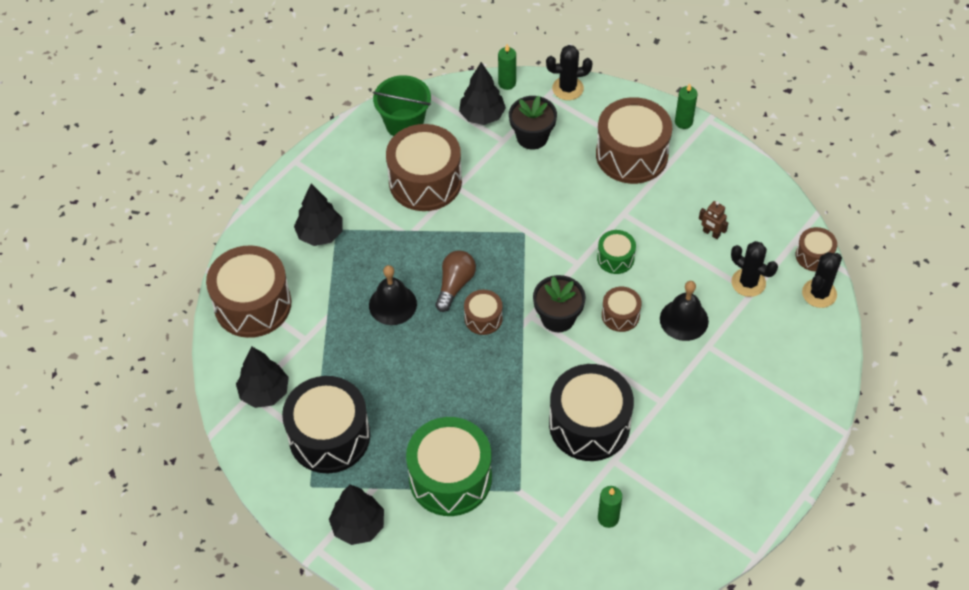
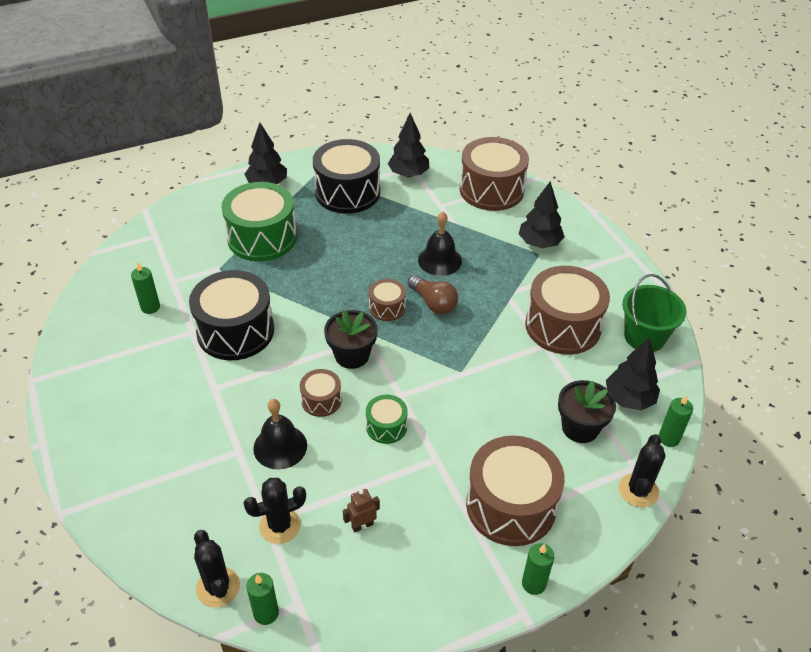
camera: 115 degrees right, 10 degrees down
(814, 256) = (266, 613): brown drum -> green candle

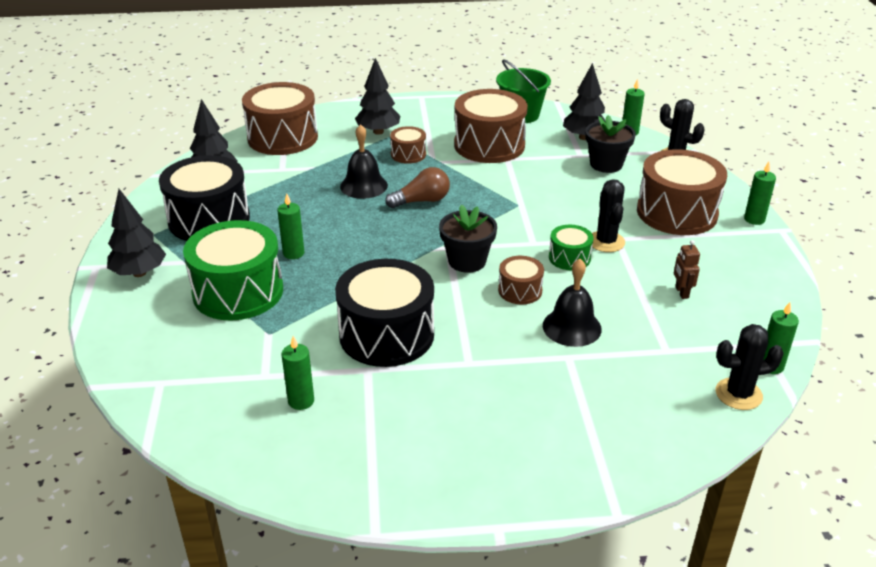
camera: 70 degrees left, 10 degrees down
(280, 526) = (672, 342): black cactus -> black cactus (606, 242)
(321, 250) = (293, 253): none -> green candle
(387, 307) = (411, 228): brown drum -> brown drum (408, 154)

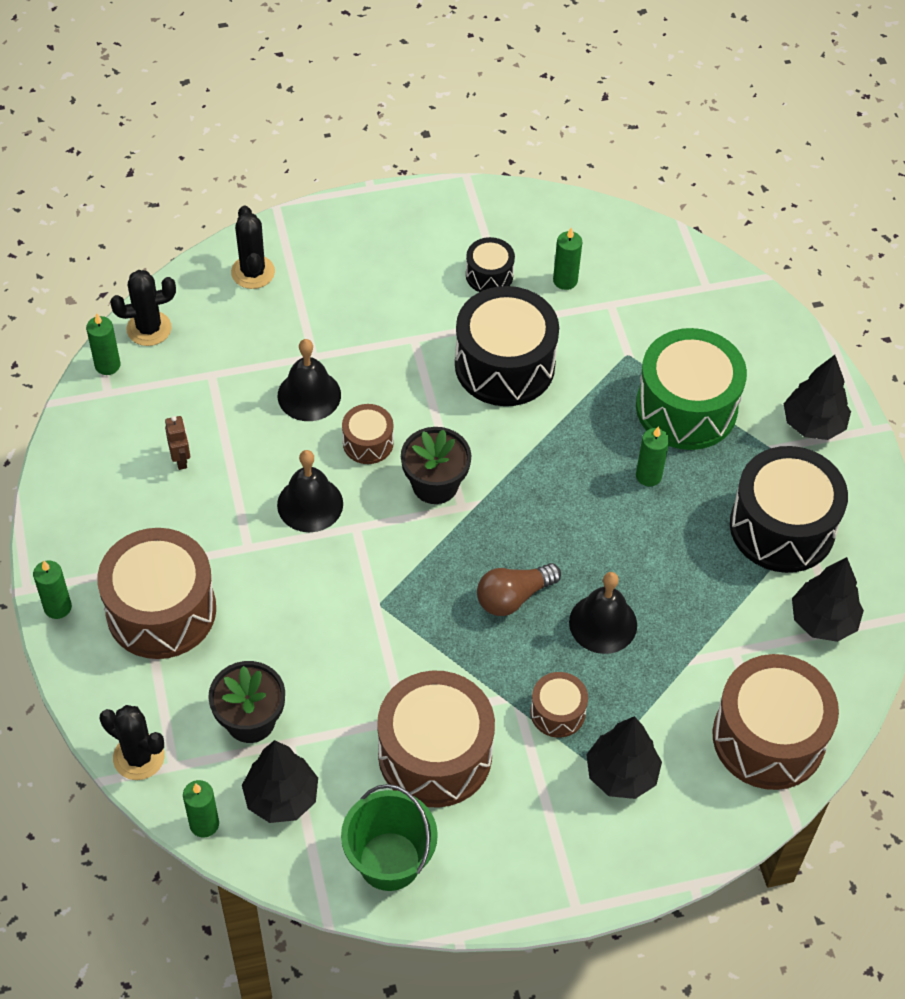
camera: 170 degrees right, 20 degrees up
(379, 413) = (489, 275): none -> black drum
(569, 258) = (310, 504): green drum -> black bell
(606, 242) = (262, 539): black cactus -> black cactus (253, 272)

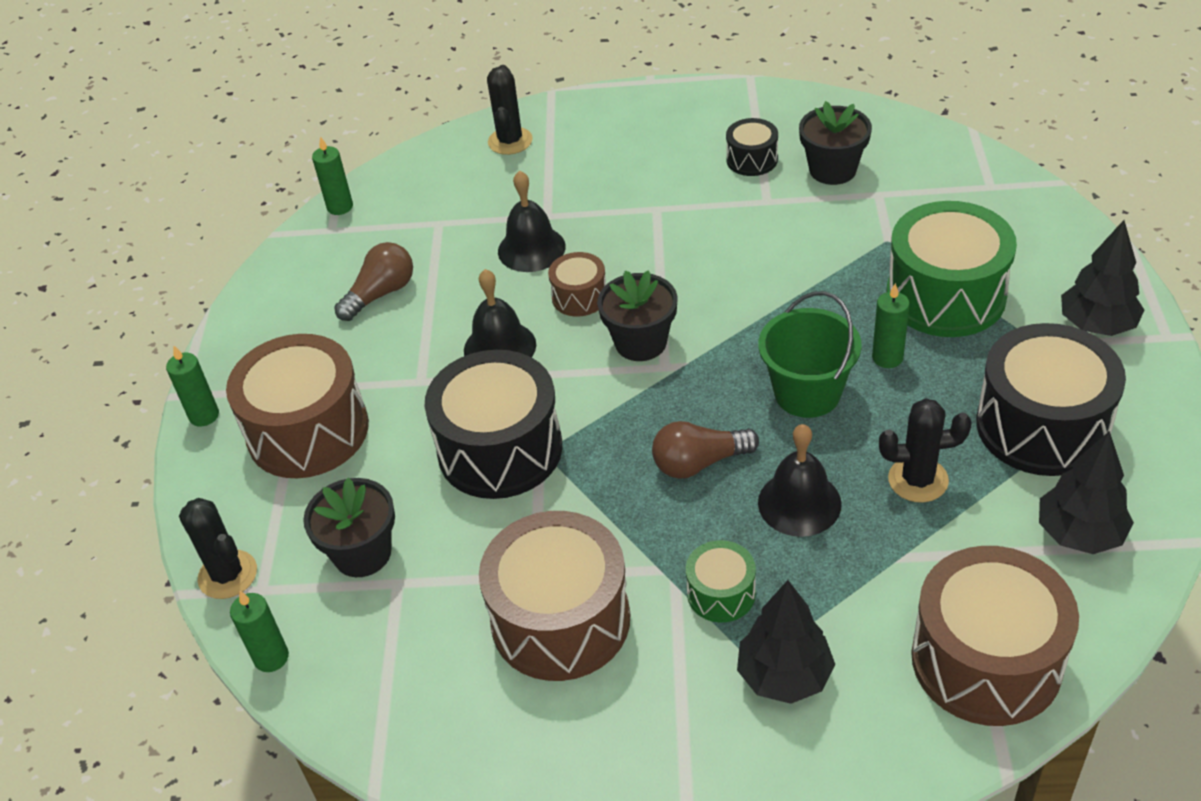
camera: 20 degrees right, 10 degrees down
(149, 328) = (392, 180): black cactus -> black cactus (918, 480)
(181, 459) = (381, 294): brown robot -> brown light bulb
(281, 797) = (368, 641): black tree -> none
(389, 861) = (470, 734): green bucket -> green bucket (807, 393)
(504, 365) = (747, 239): black drum -> black drum (500, 449)
(557, 712) = (721, 593): brown drum -> green drum
(565, 280) = (832, 170): green candle -> black flower pot

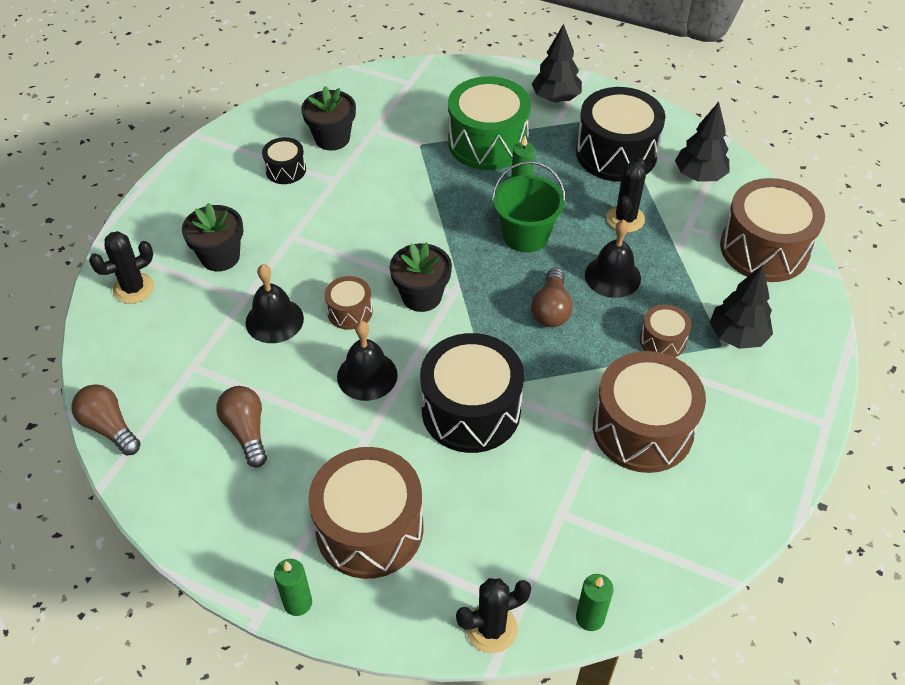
camera: 70 degrees left, 5 degrees up
(340, 207) = (109, 427): green candle -> brown light bulb
(362, 553) = (521, 527): black flower pot -> black flower pot (220, 257)
(510, 141) = (133, 288): black cactus -> black cactus turned 60 degrees counterclockwise
(721, 593) = (662, 340): green drum -> brown drum

